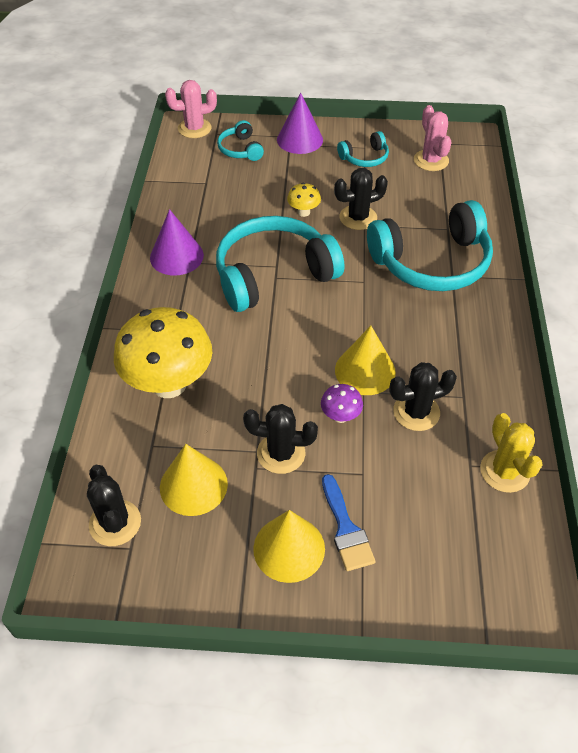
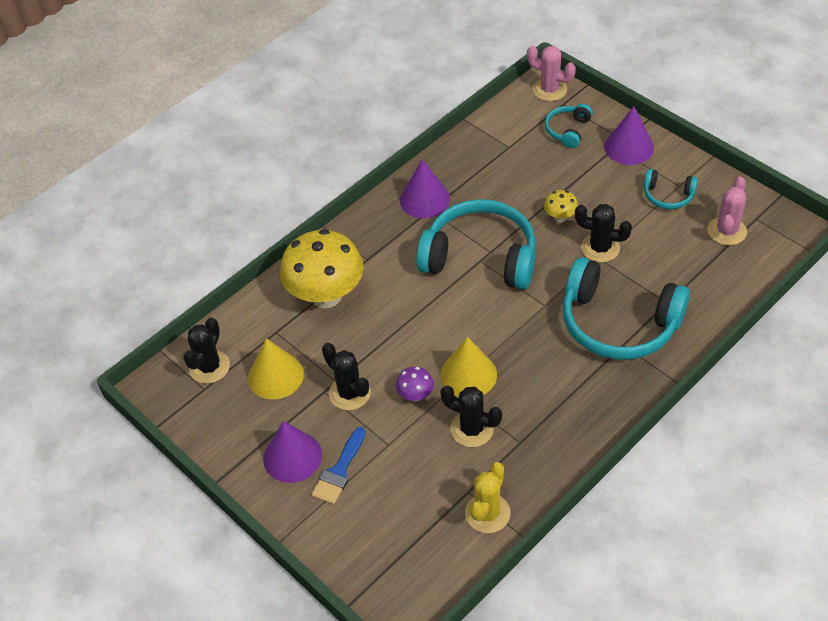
camera: 45 degrees right, 0 degrees up
(289, 548) = (292, 457): yellow cone -> purple cone

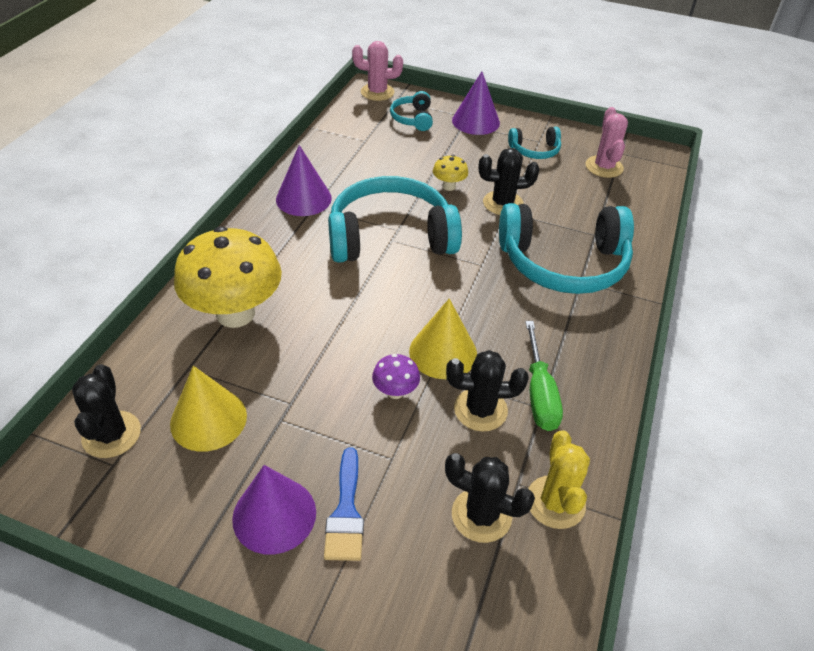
camera: 30 degrees left, 5 degrees down
(349, 393) = (314, 412): black cactus -> black cactus (481, 515)
(525, 431) = (539, 393): none -> green screwdriver

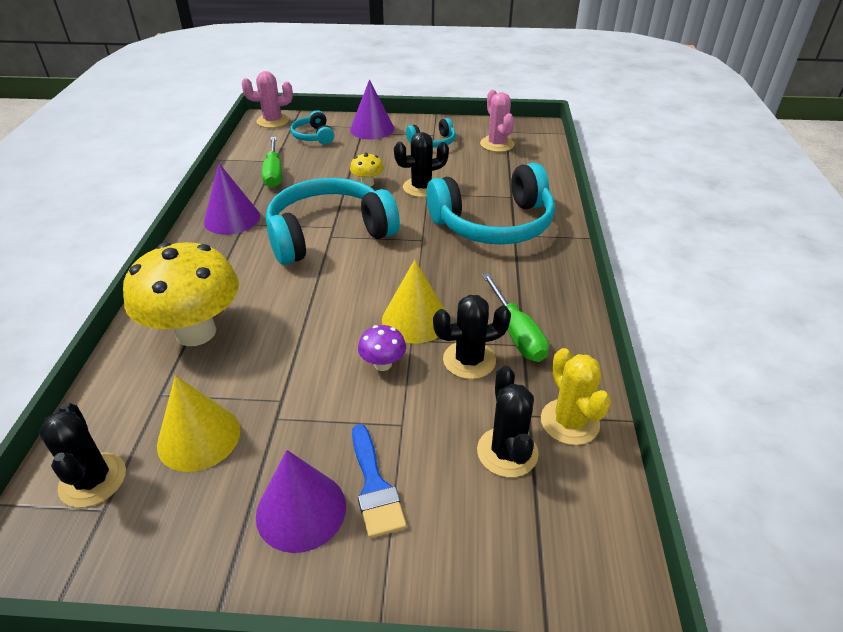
camera: 15 degrees left, 5 degrees down
(359, 155) = (274, 173): none -> green screwdriver
(481, 515) = (507, 452): black cactus -> black cactus turned 75 degrees clockwise

